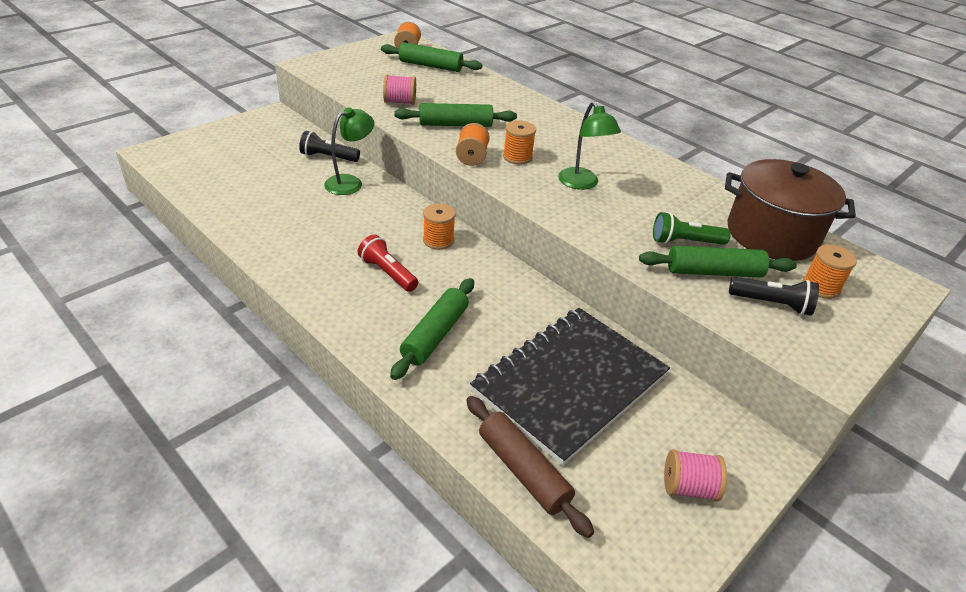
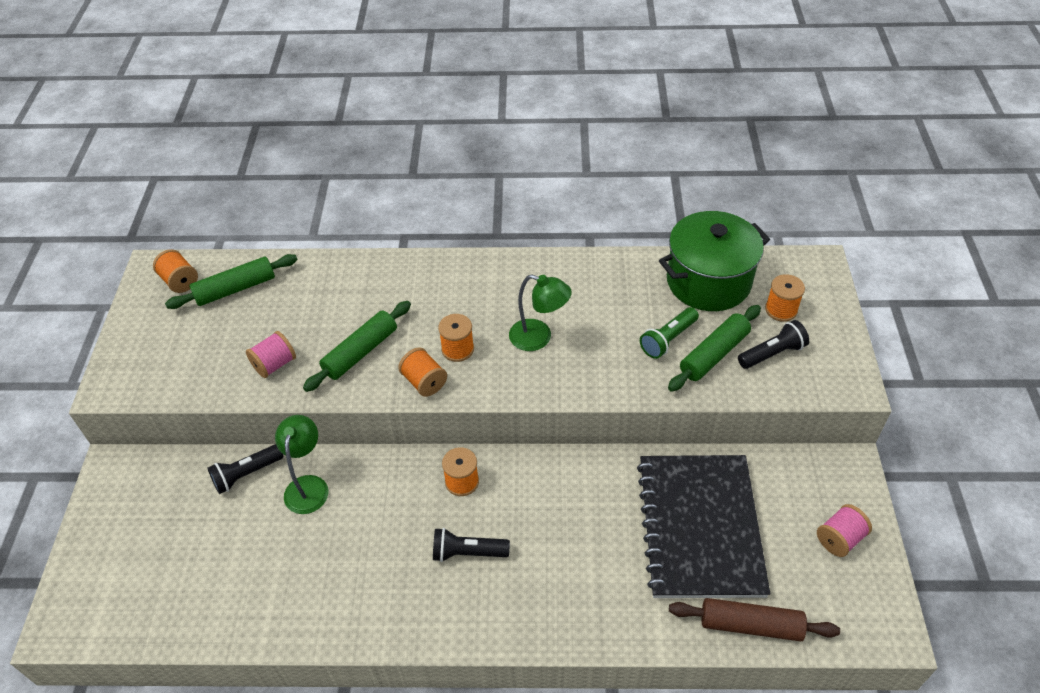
camera: 40 degrees left, 10 degrees up
(387, 273) = (467, 552): red flashlight -> black flashlight
(435, 335) = (573, 575): green rolling pin -> none
(771, 235) = (708, 281): brown pot -> green pot

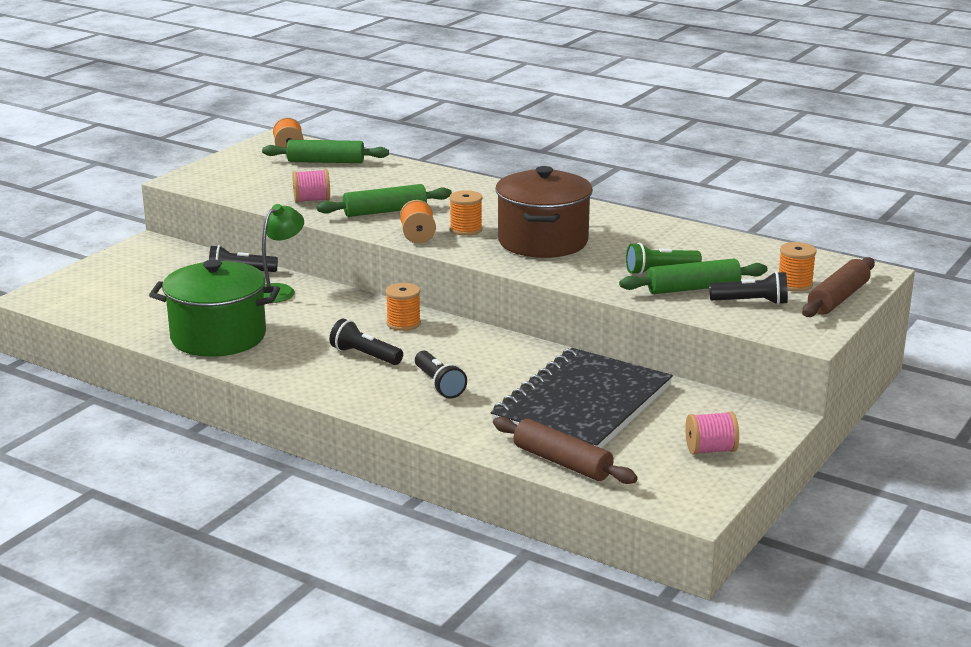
camera: 30 degrees right, 25 degrees down
(539, 338) = (543, 241): green lamp -> brown pot
(565, 563) = (439, 385): none -> black flashlight
(708, 281) = (742, 254): green pot -> green pot (218, 337)
(826, 315) = (838, 298): none -> brown rolling pin

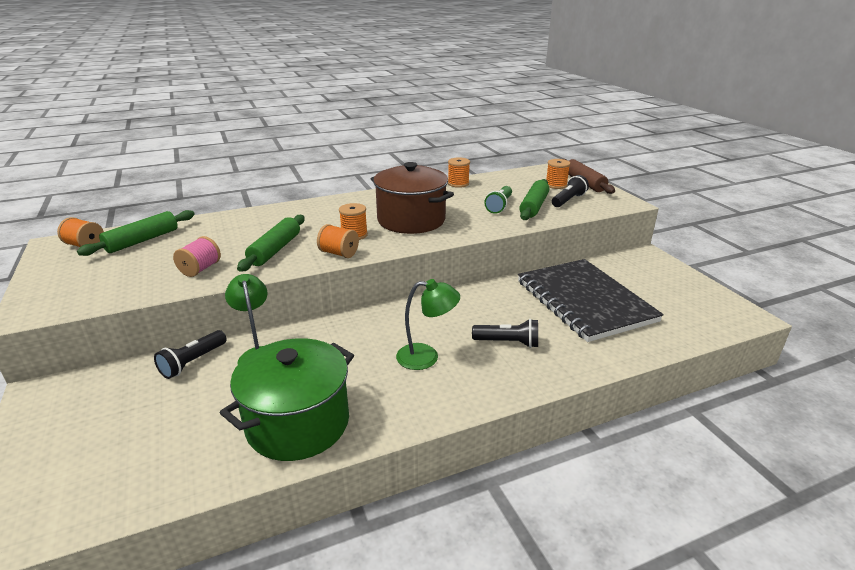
camera: 55 degrees left, 5 degrees up
(365, 356) = (426, 357): black flashlight -> green lamp
(403, 323) = (393, 320): orange spool -> orange spool (458, 183)
(562, 462) = (664, 338): brown rolling pin -> none
(710, 450) = (674, 285): pink spool -> none

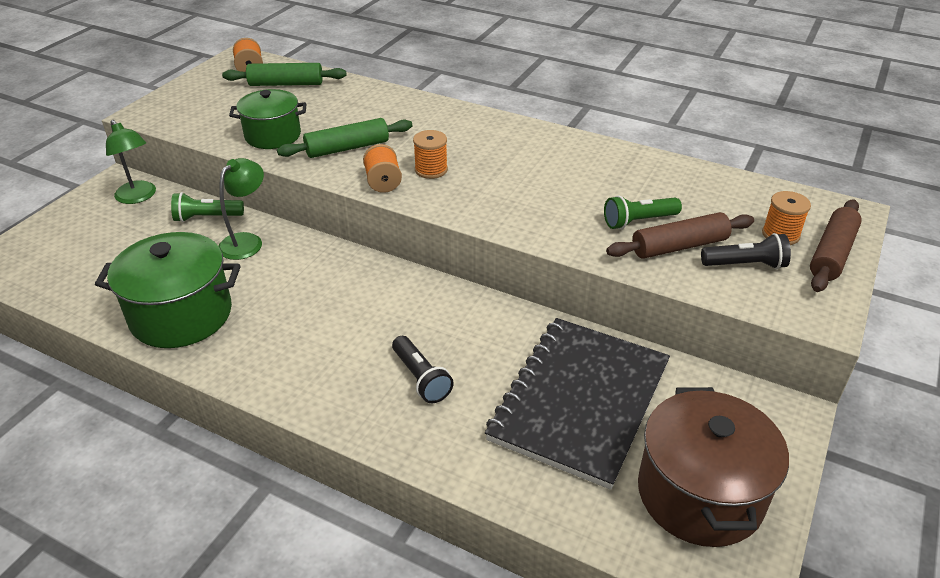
camera: 50 degrees right, 10 degrees up
(193, 362) = (207, 217): black flashlight -> green flashlight
(200, 269) = (273, 136): pink spool -> green pot
(411, 220) = (511, 184): brown pot -> brown pot (700, 494)
(426, 357) = (338, 336): green lamp -> green lamp (139, 197)
(458, 183) = (656, 164): orange spool -> none
(534, 206) = (679, 246): green rolling pin -> brown rolling pin

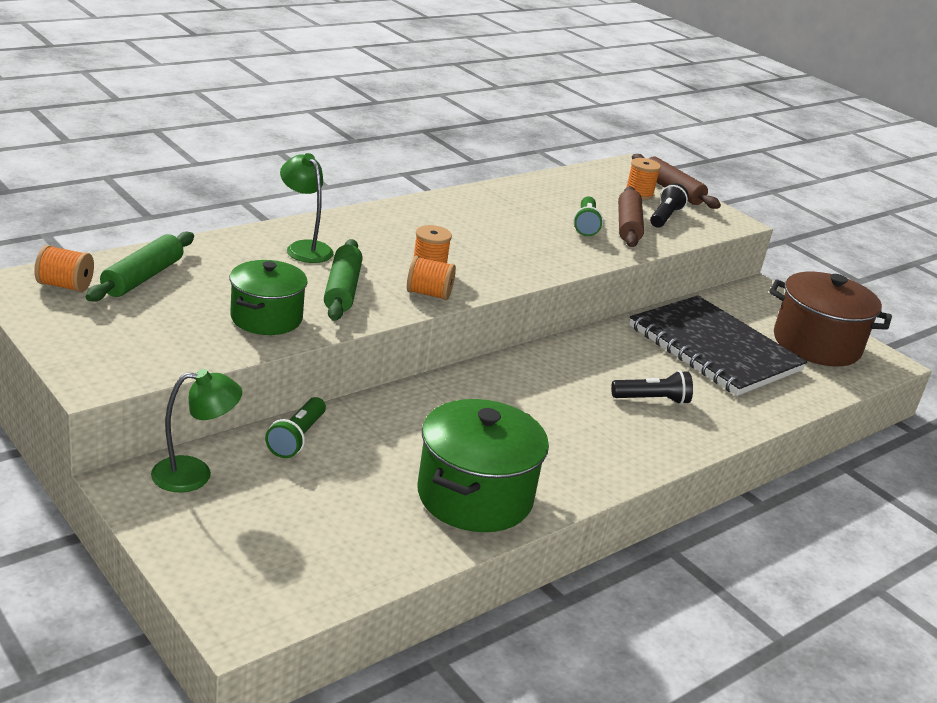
camera: 70 degrees left, 10 degrees down
(247, 241) = (372, 426): green lamp -> green lamp (304, 248)

